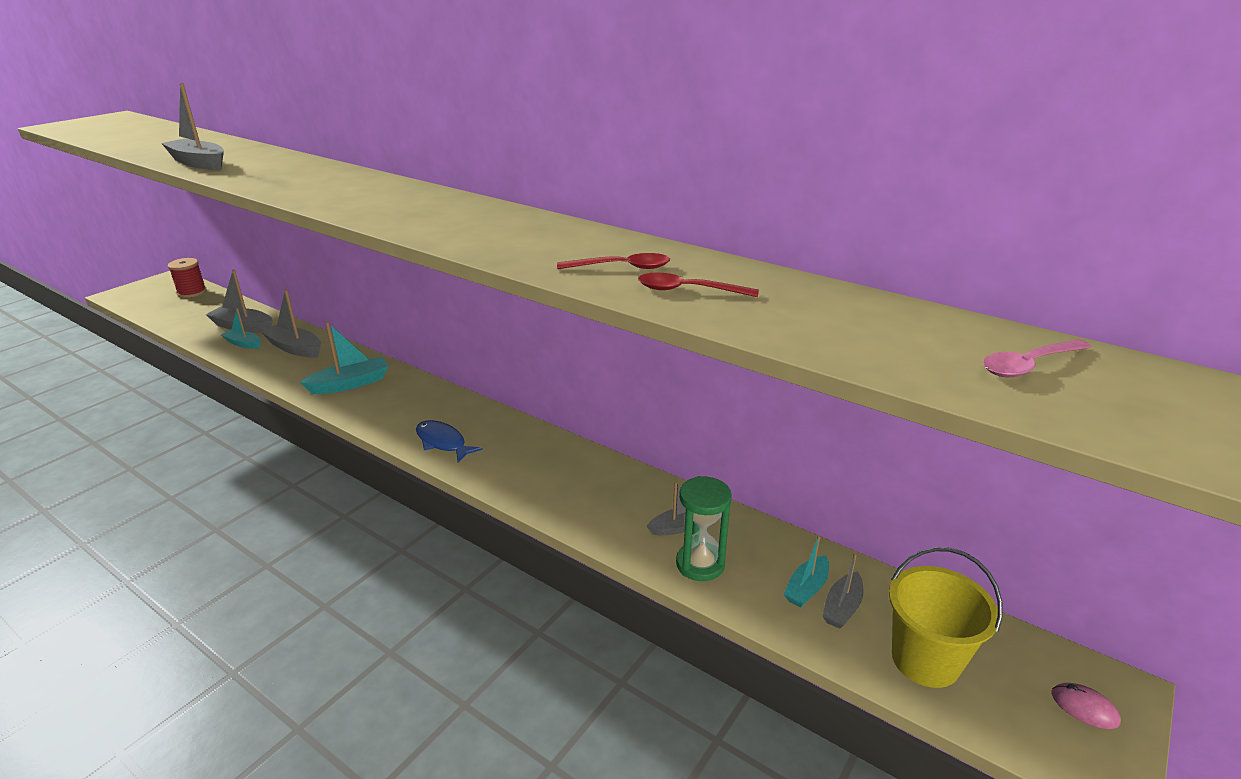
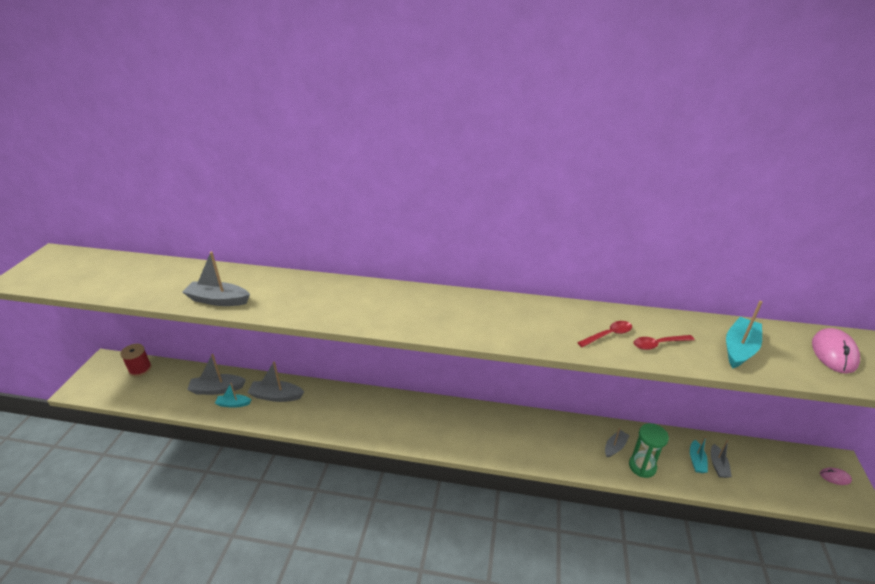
camera: 25 degrees left, 5 degrees up
(350, 384) = (344, 413): turquoise boat -> turquoise boat (739, 349)
(443, 442) = (445, 438): blue fish -> none
(925, 660) = (768, 479): yellow bucket -> none
(1029, 365) = (834, 353): pink spoon -> pink mouse

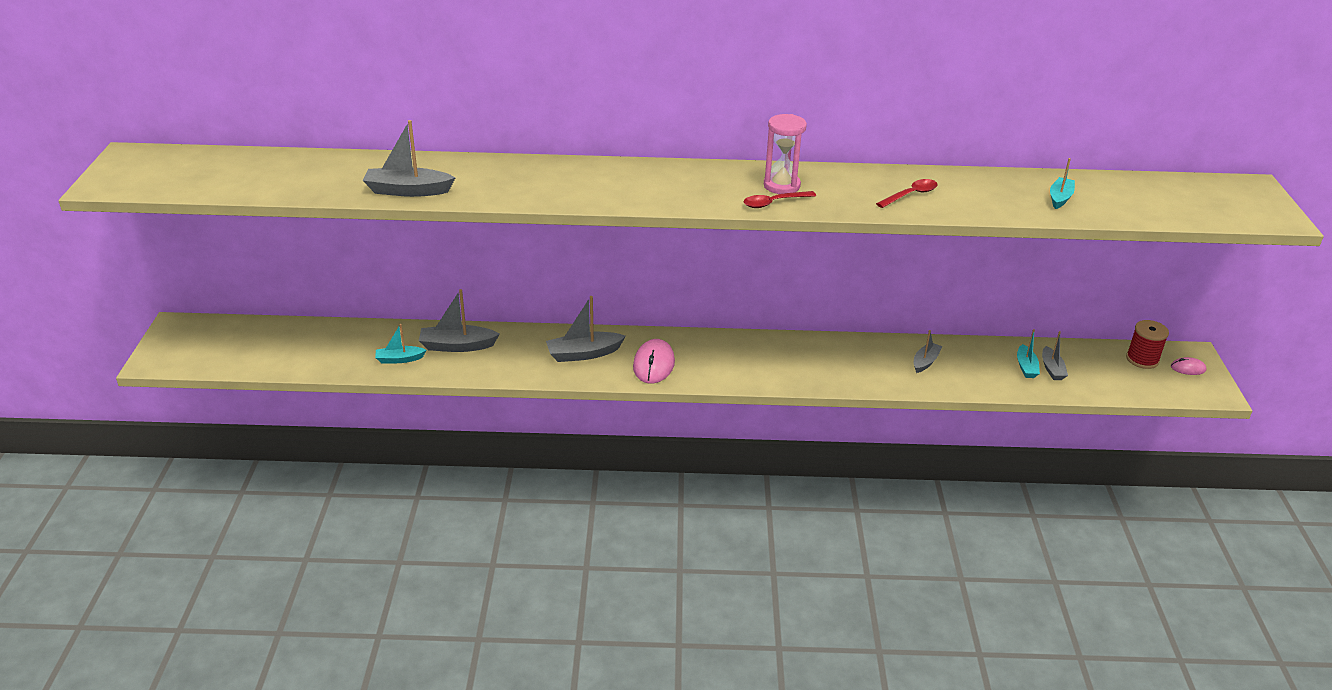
camera: 10 degrees left, 0 degrees up
(140, 369) = (238, 331): red spool -> red spool (1142, 359)
(217, 389) = (367, 345): grey boat -> grey boat (583, 354)
(503, 317) = (781, 186): none -> pink hourglass
(642, 466) = (961, 378): green hourglass -> none
(658, 344) = (969, 200): red spoon -> red spoon (774, 203)
(739, 349) = (1060, 198): turquoise boat -> turquoise boat, size x0.62
(834, 353) = (1162, 195): pink mouse -> pink mouse (654, 364)

